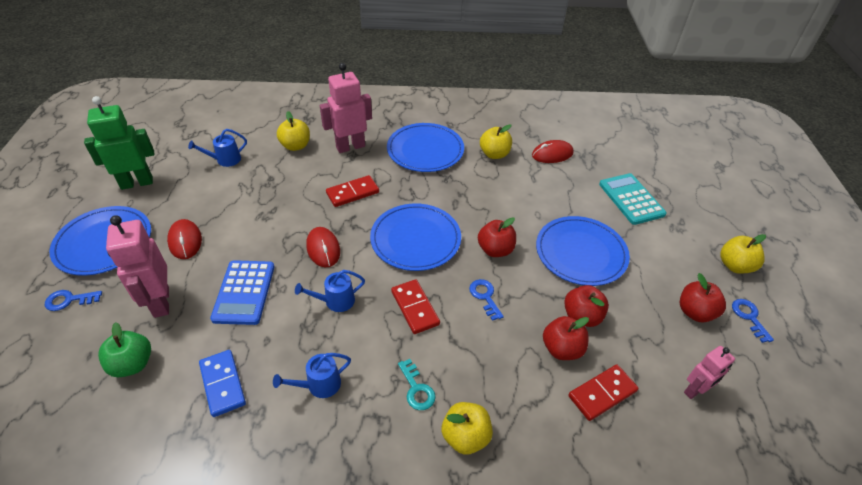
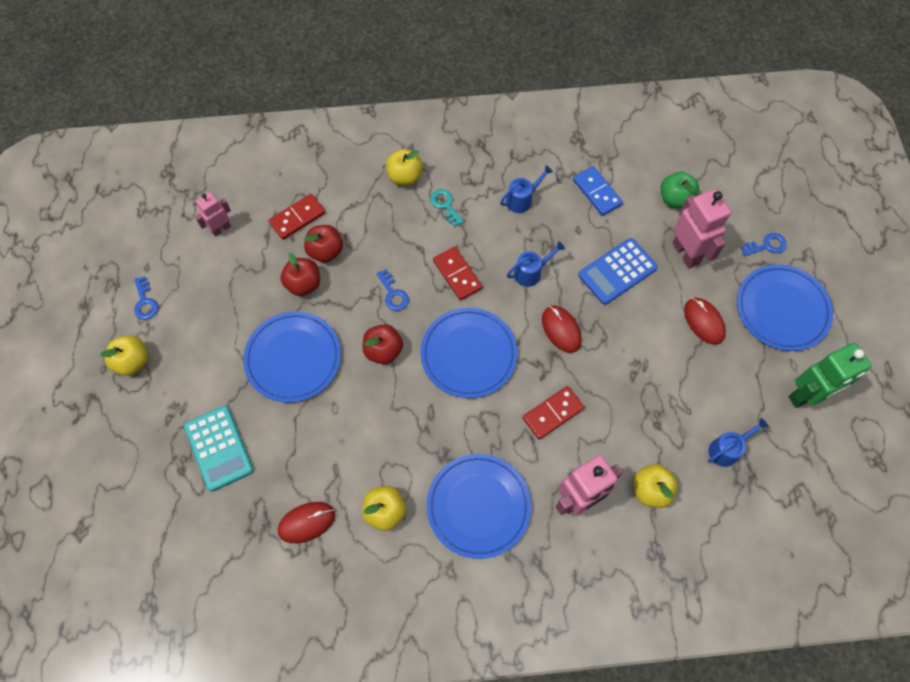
camera: 175 degrees right, 20 degrees up
(244, 292) = (617, 271): blue calculator -> blue calculator turned 120 degrees counterclockwise
(695, 312) = (195, 301): red apple -> none

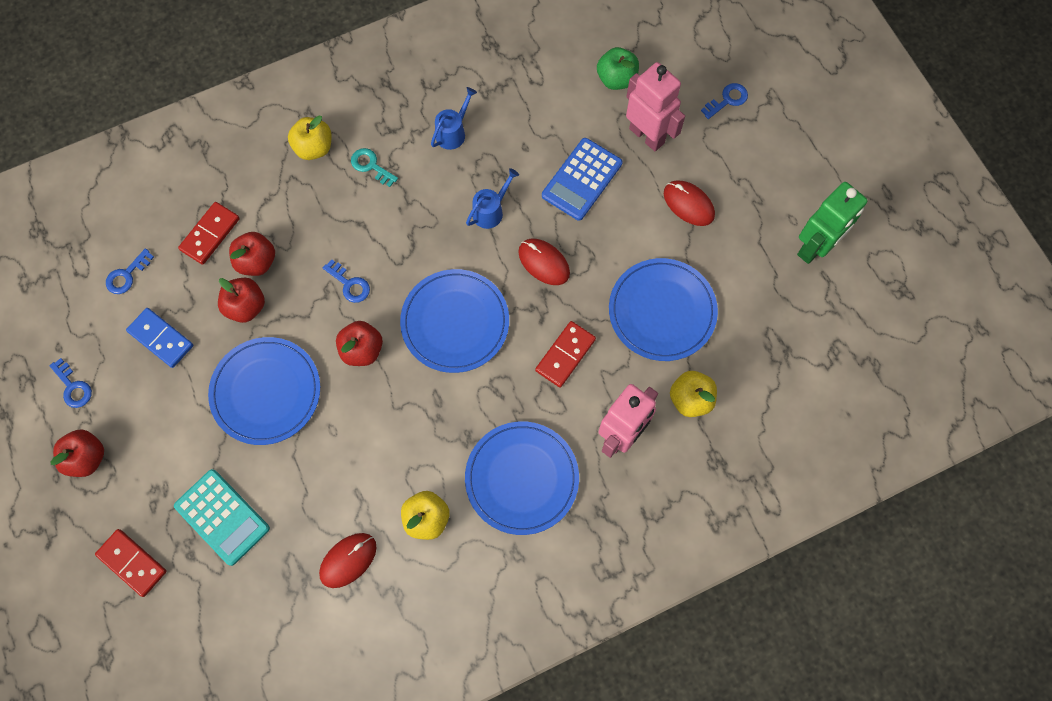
camera: 20 degrees left, 5 degrees up
(133, 361) = (87, 458): yellow apple -> red apple
(221, 229) = (127, 275): pink robot -> blue key
(457, 274) = (412, 239): red domino -> red domino (132, 563)
(597, 192) = (531, 98): blue domino -> blue domino (161, 338)
(727, 449) = (753, 331): blue watering can -> none
(782, 309) = (763, 164): blue plate -> blue plate (662, 311)

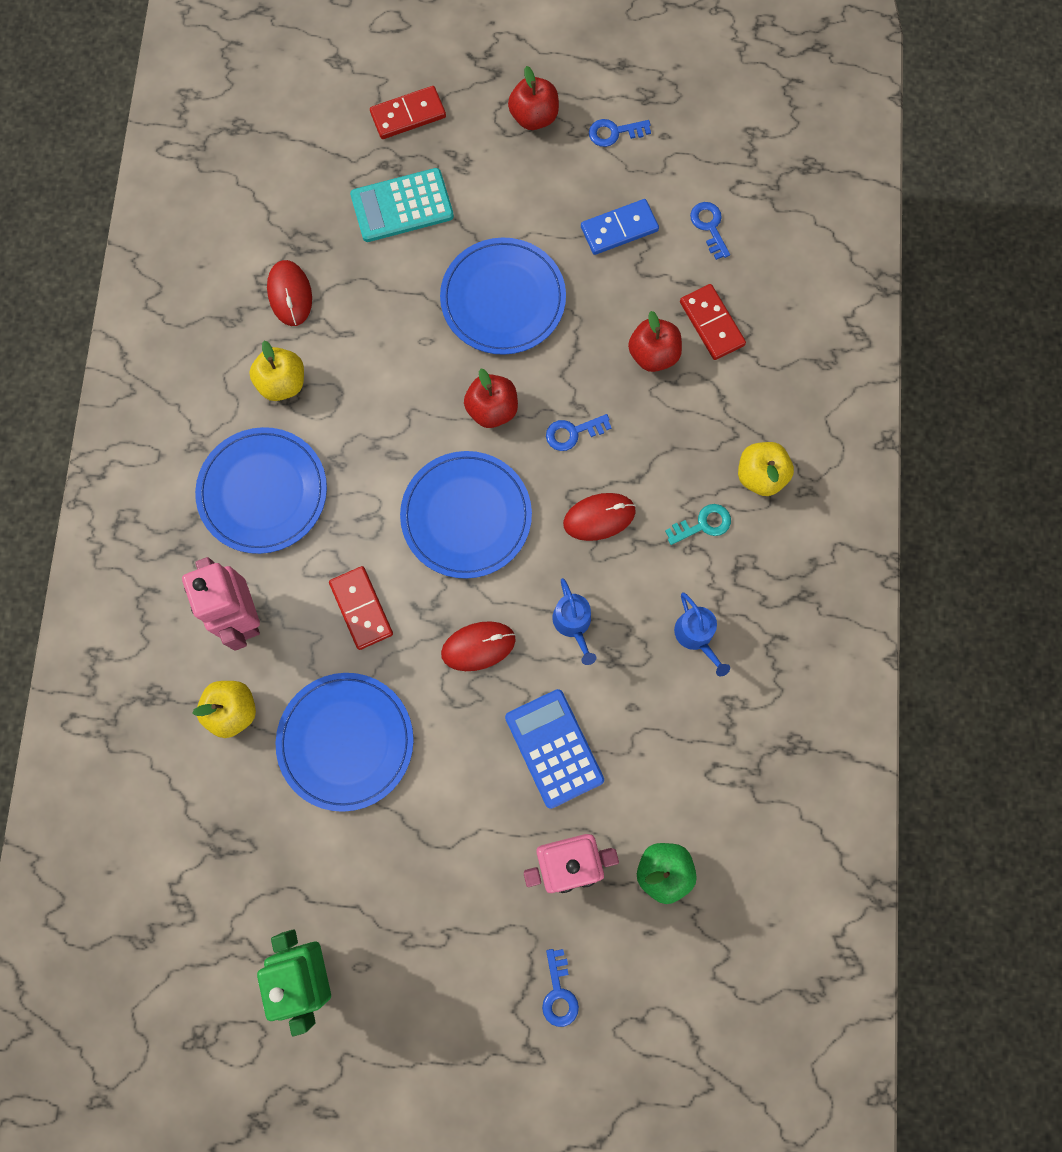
camera: 120 degrees right, 5 degrees up
(246, 306) = (607, 321): red apple -> none
(688, 204) = (452, 854): red mouse -> red mouse (599, 517)

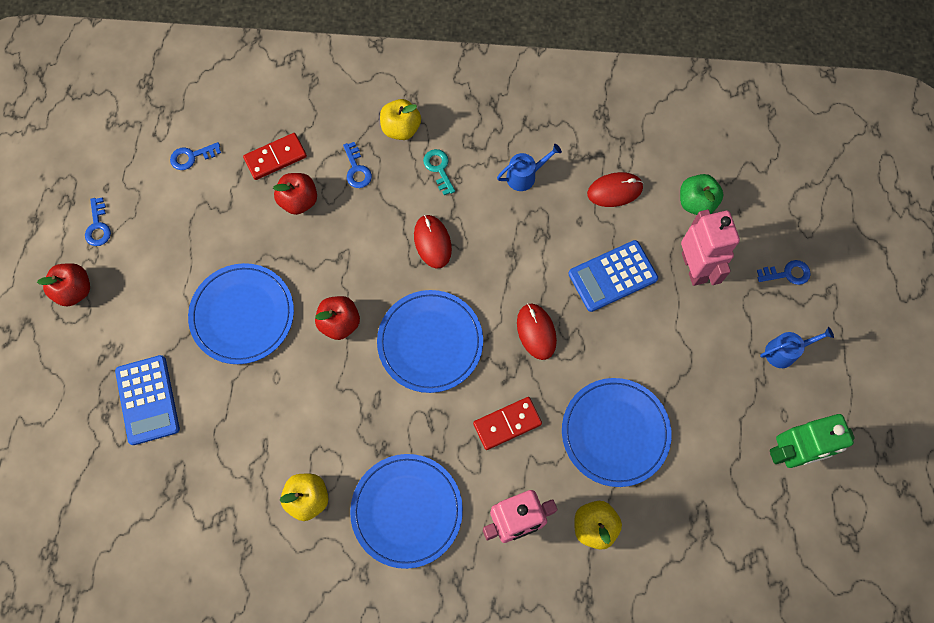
camera: 90 degrees left, 5 degrees down
(290, 294) = (224, 496): red mouse -> red mouse (614, 191)
(402, 206) = (148, 400): turquoise calculator -> blue calculator
(408, 115) = (58, 397): red domino -> none
(573, 433) = (362, 261): blue key -> blue key (357, 169)
(573, 624) = (517, 261): blue watering can -> blue watering can (785, 351)
(619, 229) = (187, 224): blue domino -> none

